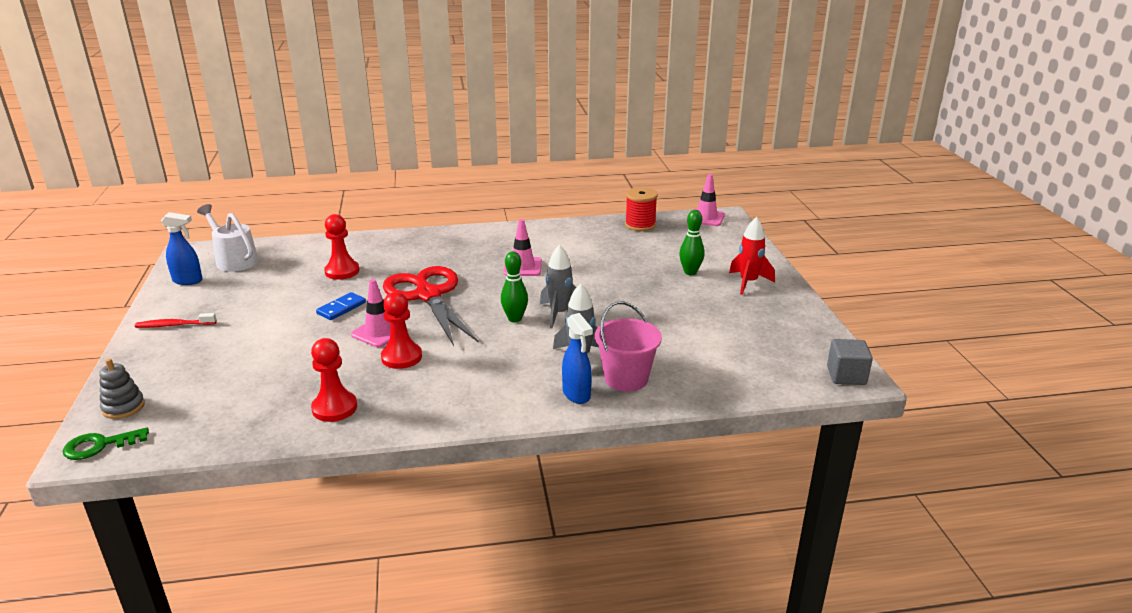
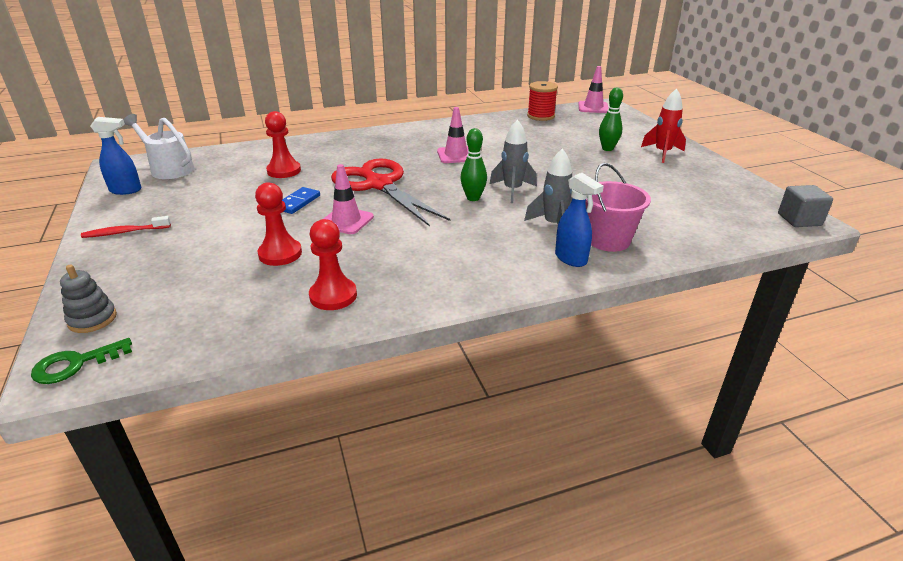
camera: 10 degrees left, 5 degrees up
(401, 357) = (380, 241): red pawn -> red pawn (280, 254)

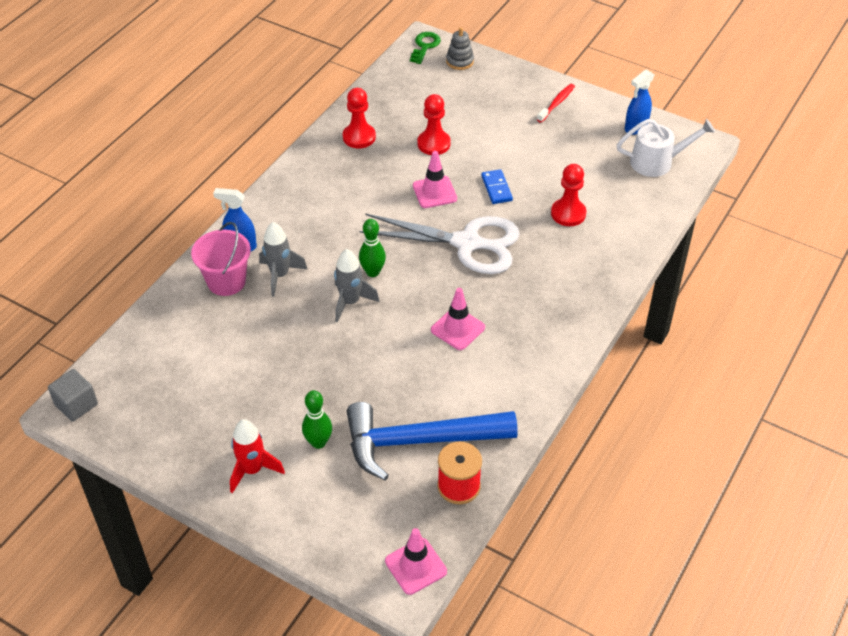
camera: 140 degrees right, 15 degrees up
(379, 185) = (467, 243): red scissors -> white scissors
(543, 131) = (419, 441): none -> blue hammer

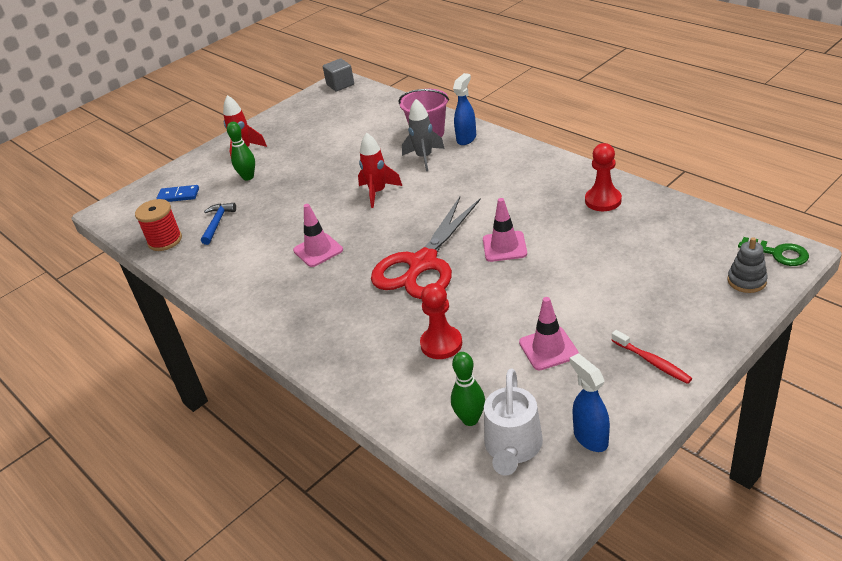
camera: 110 degrees right, 10 degrees down
(350, 302) = (378, 192): grey rocket -> red rocket
(372, 272) = (408, 205): green bowling pin -> green bowling pin (470, 419)
(416, 566) = (119, 217): pink traffic cone -> pink traffic cone (548, 349)
(419, 441) = (217, 223): blue hammer -> blue hammer, size x0.44
(433, 144) = (584, 250): red pawn -> none
(467, 243) = (423, 263): white scissors -> red scissors
(496, 188) = (499, 291): blue domino -> blue domino (178, 195)

